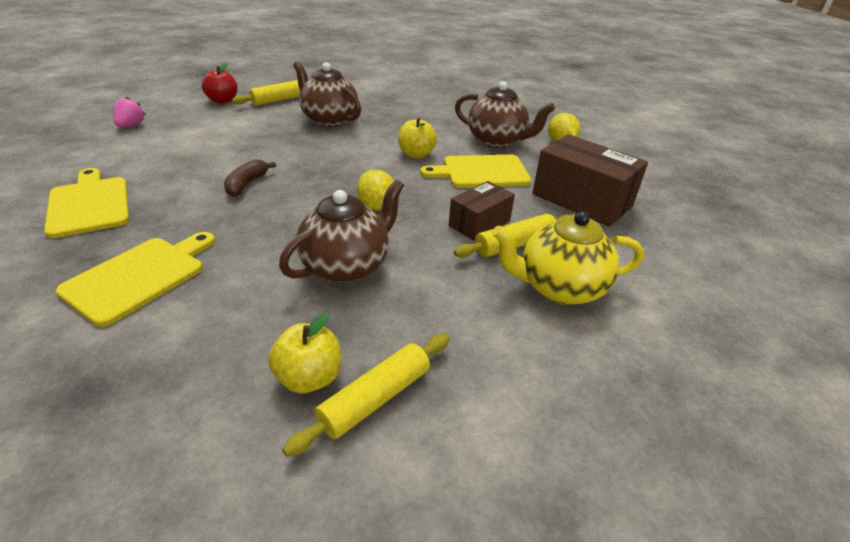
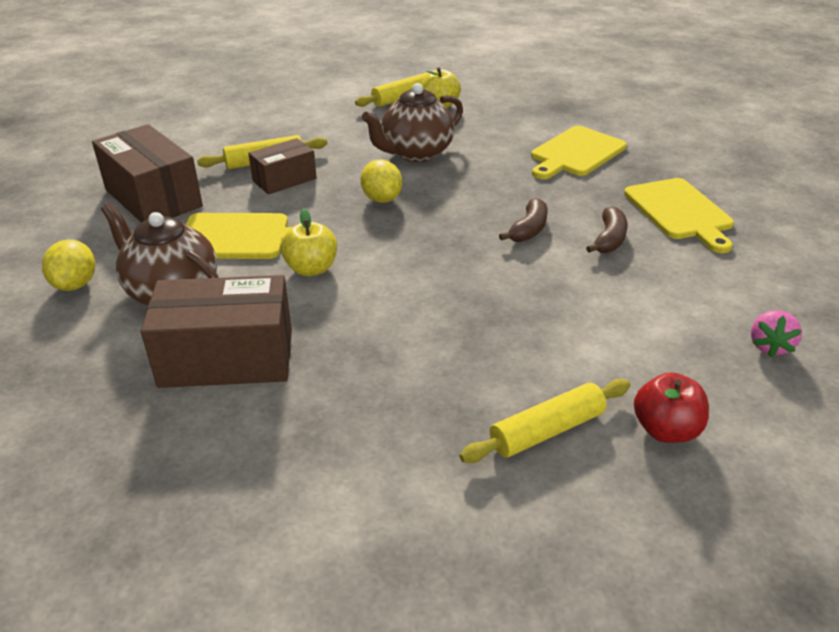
camera: 170 degrees left, 0 degrees up
(181, 179) = (609, 239): none -> brown banana
(329, 120) = (437, 354): brown teapot -> none
(441, 117) = (227, 358): none -> brown box
(559, 288) = (255, 134): yellow teapot -> none

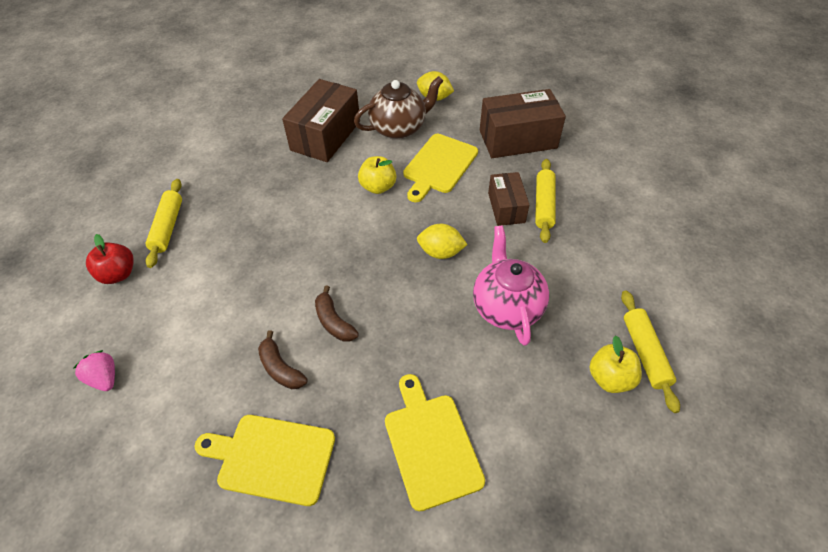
camera: 120 degrees right, 15 degrees up
(415, 153) = (506, 307): brown teapot -> pink teapot

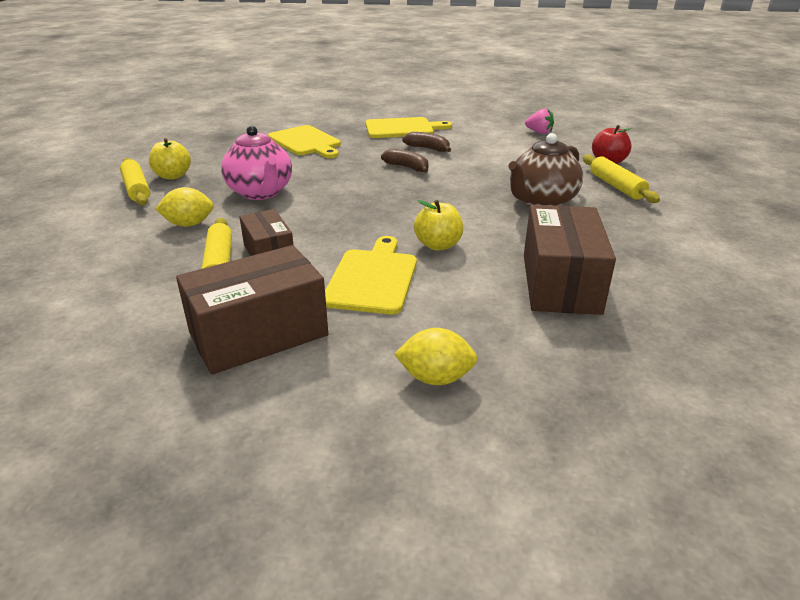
camera: 160 degrees right, 20 degrees down
(399, 128) = (462, 313): brown teapot -> brown teapot (541, 202)
(440, 252) = (335, 211): yellow lemon -> yellow lemon (189, 224)

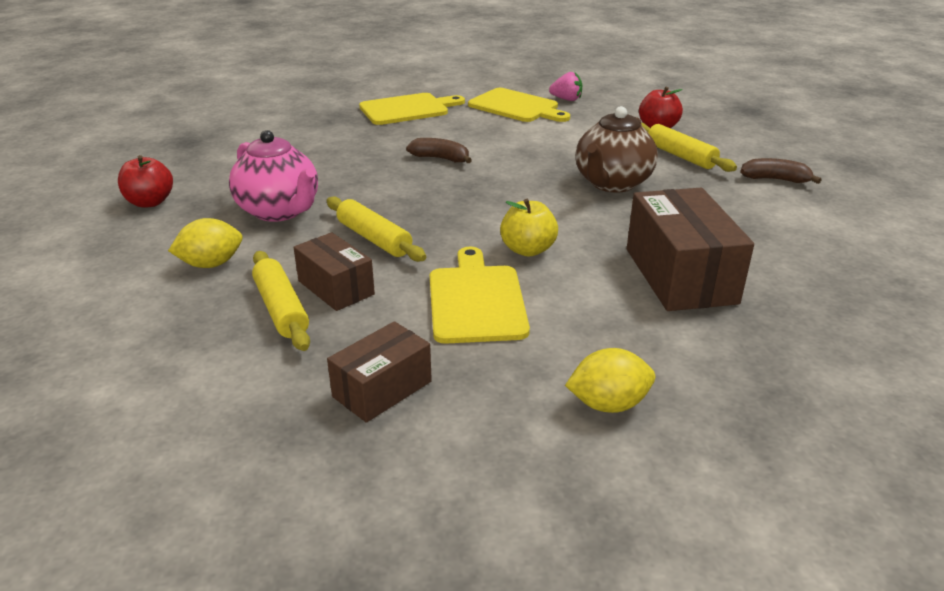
camera: 15 degrees left, 0 degrees up
(137, 189) = (111, 226): yellow rolling pin -> yellow rolling pin (374, 239)
(173, 176) = (150, 202): yellow apple -> red apple
(259, 334) = (382, 389): brown box -> brown box, size x0.60
(306, 142) = (298, 138): yellow cutting board -> yellow cutting board (516, 107)
(428, 148) = (452, 132): brown banana -> brown banana (775, 179)

